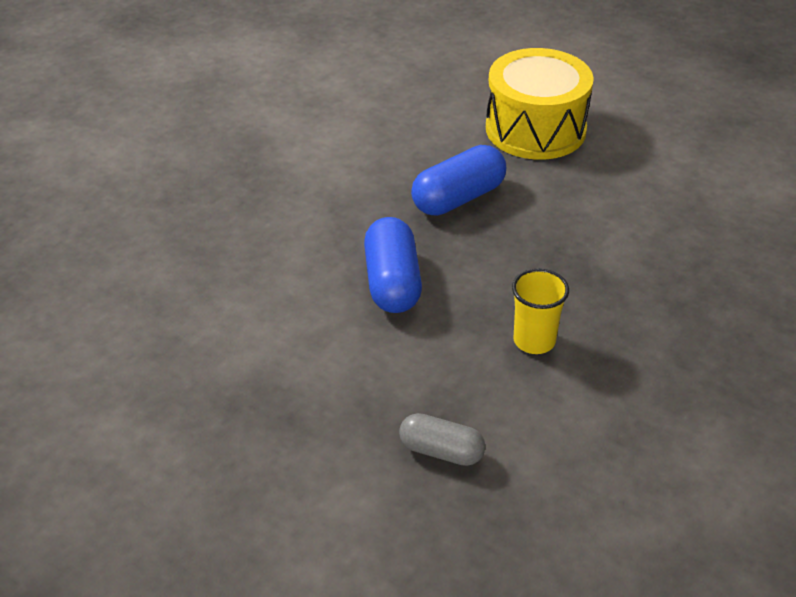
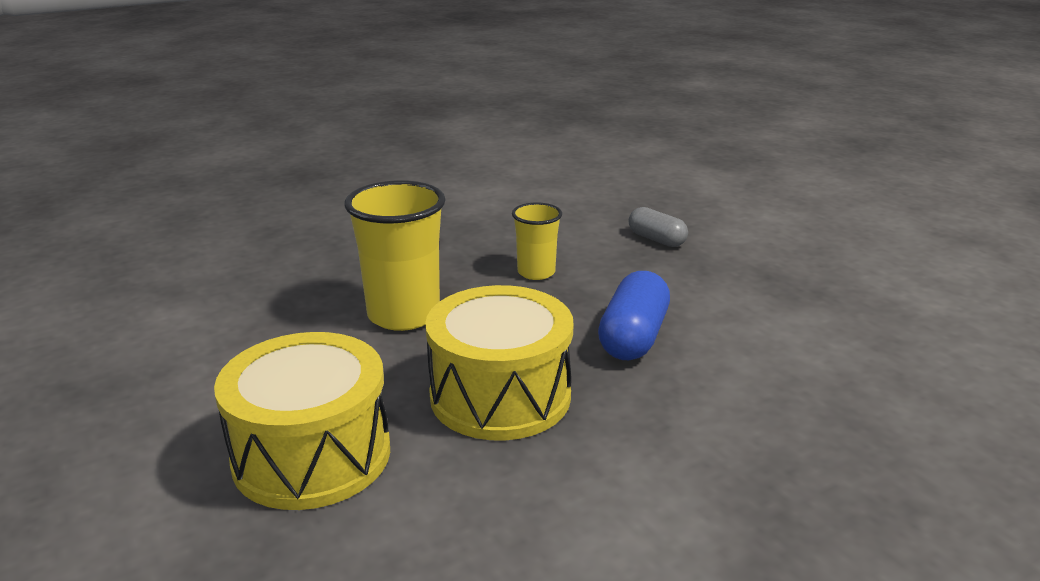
camera: 155 degrees left, 15 degrees down
(458, 198) = (500, 396): blue capsule -> yellow drum
(600, 246) = (403, 315): none -> yellow cup

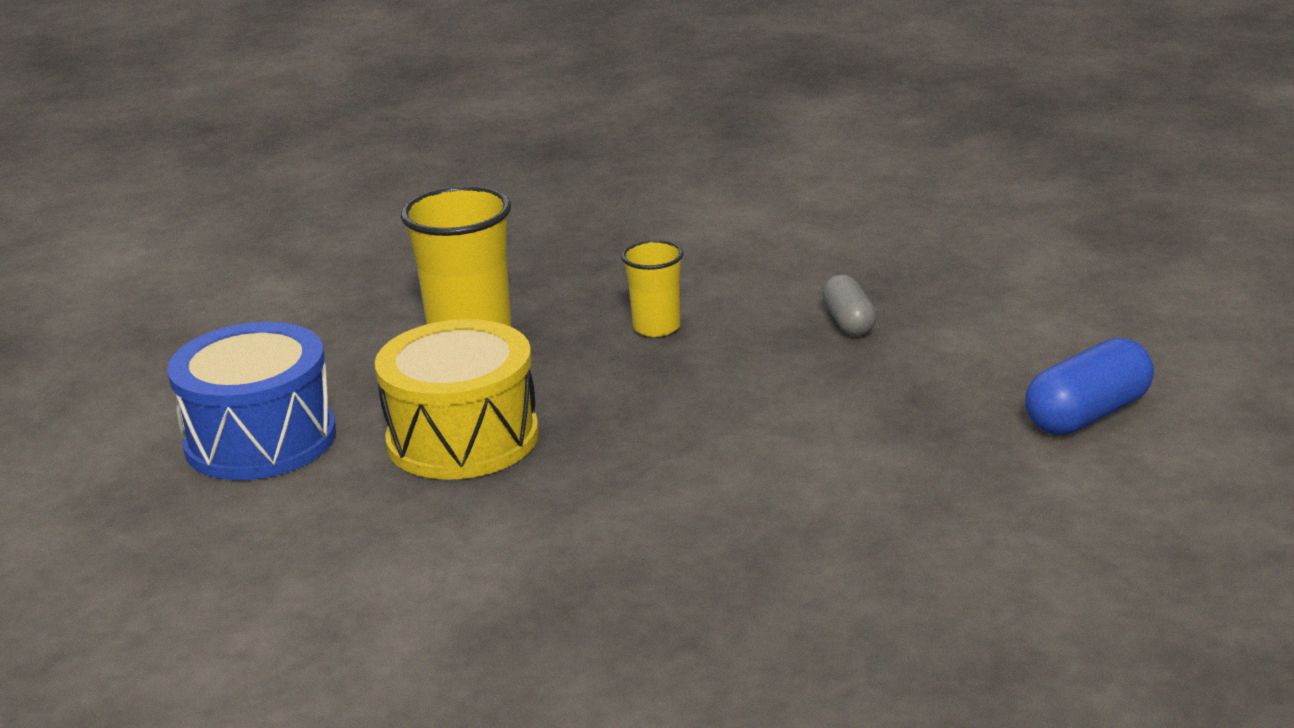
camera: 35 degrees right, 0 degrees up
(312, 455) = (260, 439): yellow drum -> blue drum
(633, 337) = (660, 422): blue capsule -> blue capsule (1088, 415)

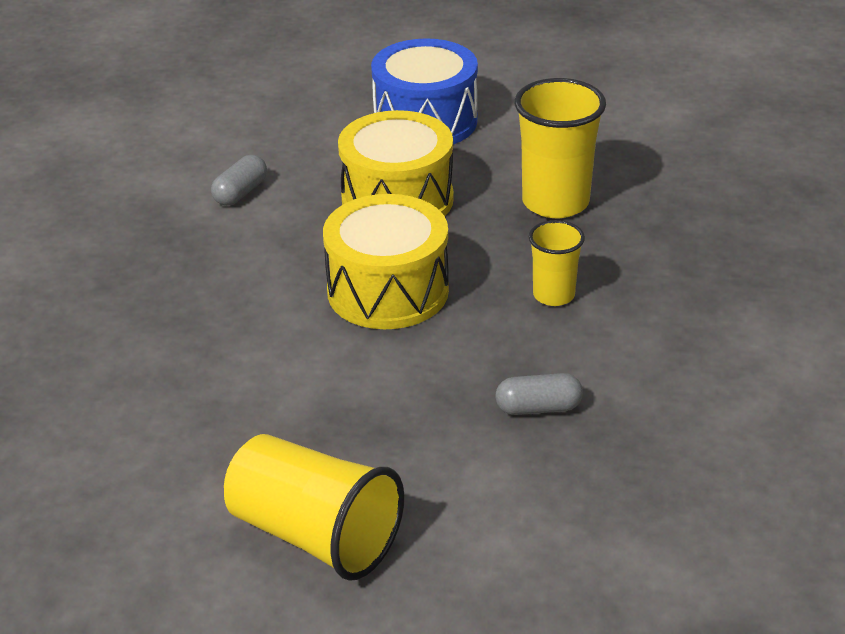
camera: 95 degrees right, 10 degrees up
(441, 563) = (240, 193): none -> grey capsule
(665, 422) = (388, 291): none -> yellow drum
(1088, 415) = (314, 535): blue capsule -> yellow cup

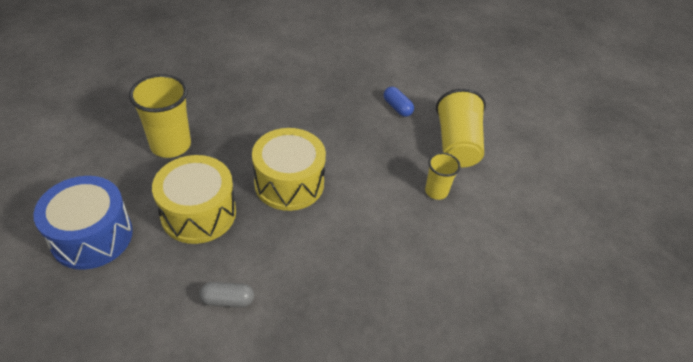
camera: 125 degrees left, 10 degrees up
(481, 492) = (397, 108): none -> blue capsule
(538, 408) = (338, 106): grey capsule -> none
(553, 295) = (256, 123): yellow cup -> yellow cup (436, 191)

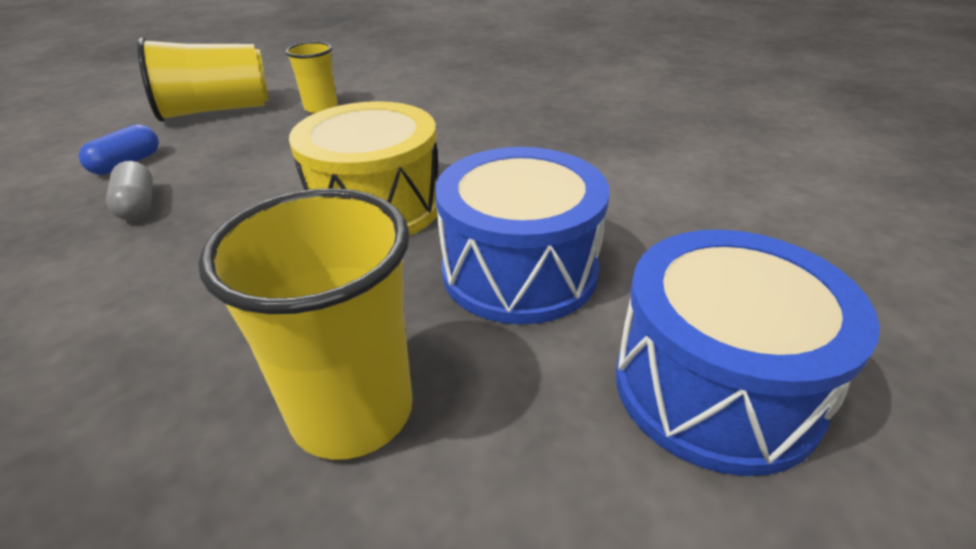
camera: 110 degrees left, 10 degrees down
(198, 213) = (519, 270): yellow drum -> blue drum
(228, 300) = (631, 185): grey capsule -> grey capsule (137, 205)

